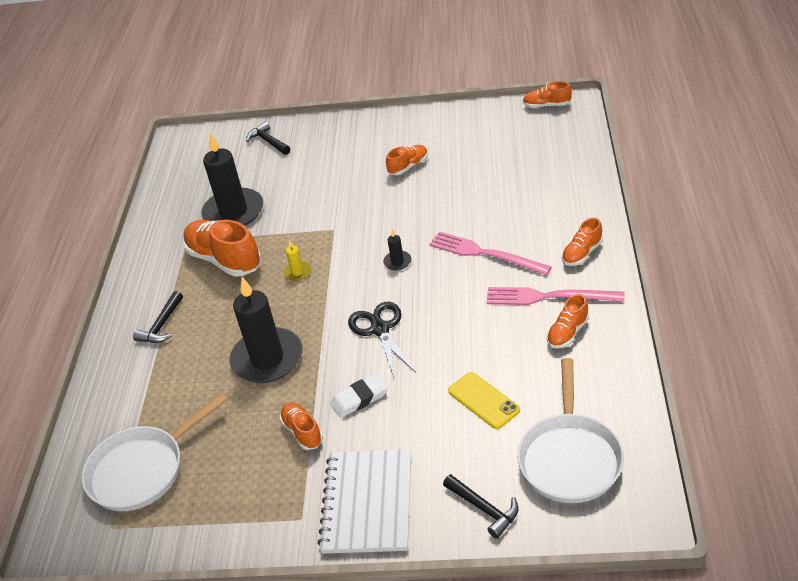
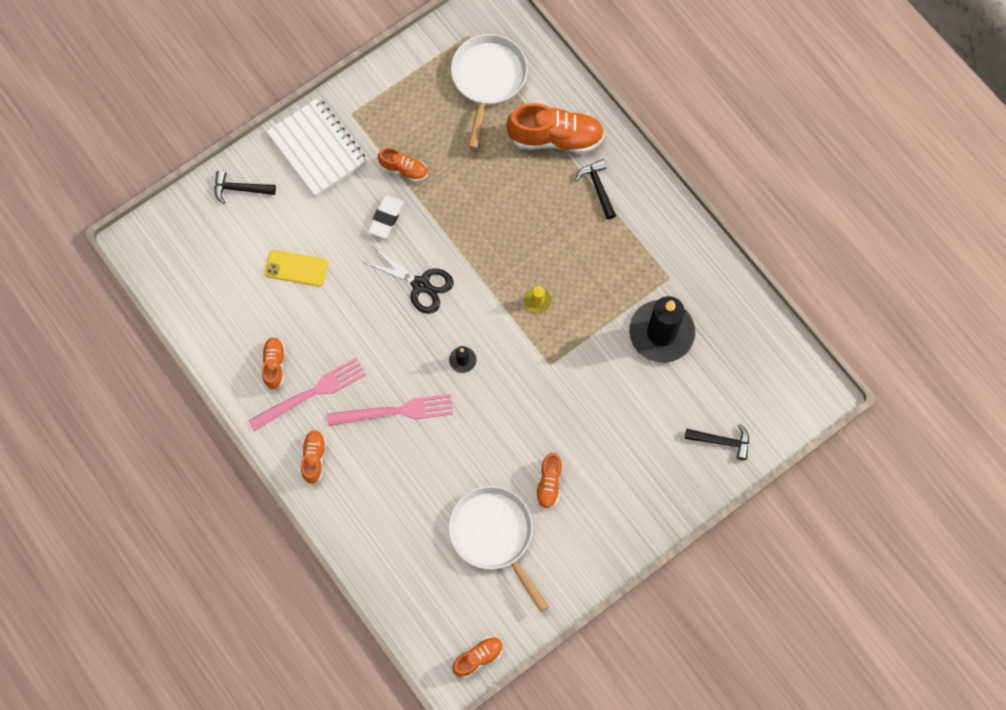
camera: 135 degrees right, 30 degrees up
(224, 260) = (614, 277): orange shoe -> orange shoe (555, 138)
(267, 359) = (484, 209): black candle -> none
(570, 457) = (208, 258): white pan -> white pan (494, 535)

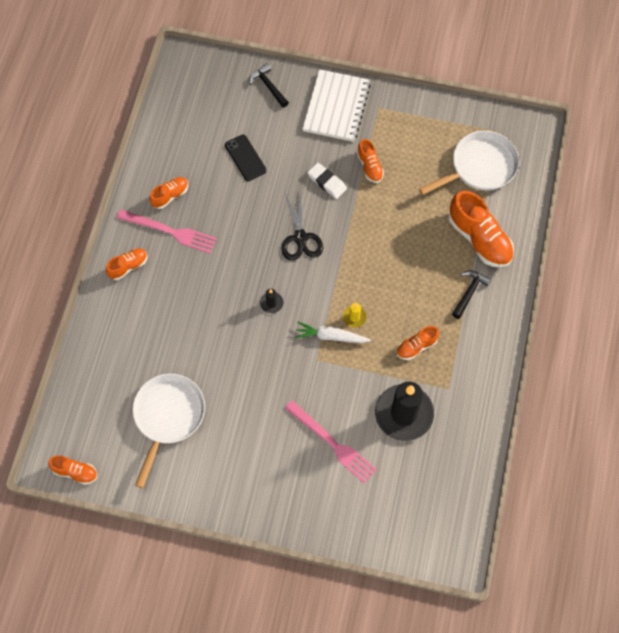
camera: 50 degrees right, 5 degrees down
(296, 268) = (245, 158): yellow phone -> black phone
(386, 218) = (327, 182): white eraser -> white eraser turned 60 degrees clockwise
(395, 411) = (201, 290): pink fork -> pink fork (332, 443)
(538, 335) = (331, 336): none -> white carrot
(549, 484) = (232, 424): orange shoe -> orange shoe (416, 346)
(722, 441) = (361, 516): black hammer -> none

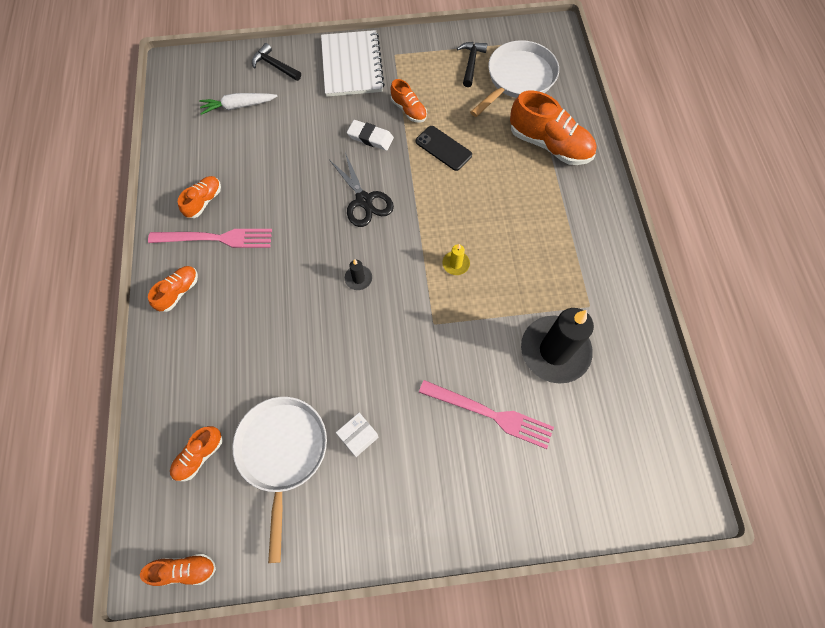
camera: 20 degrees left, 0 degrees up
(227, 424) = (358, 436): none -> white box
(245, 158) = (275, 139): black phone -> black phone (443, 148)
(331, 336) = (438, 293): white carrot -> white carrot (238, 106)
(416, 346) = (535, 273): orange shoe -> orange shoe (199, 456)
(469, 292) = (564, 199): black hammer -> black hammer (471, 63)

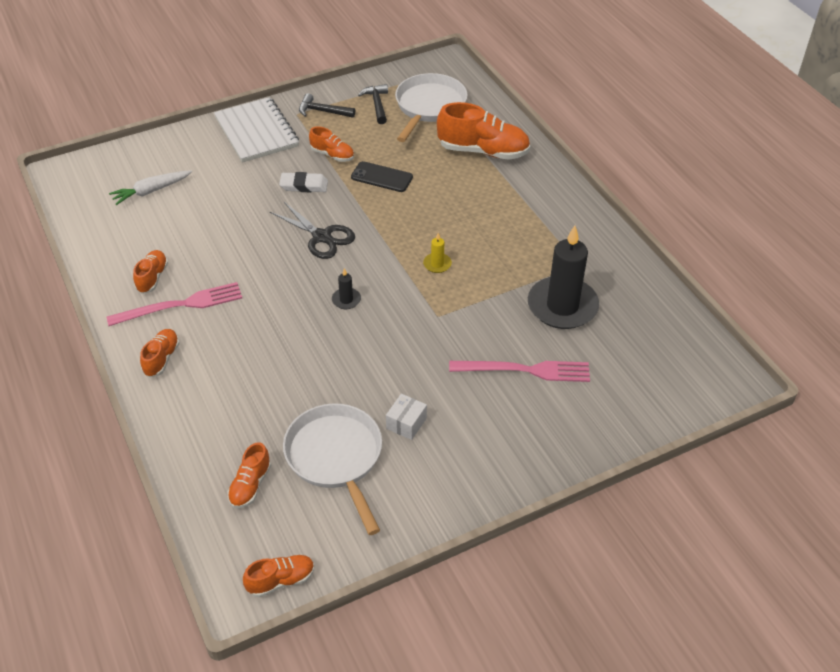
camera: 20 degrees left, 20 degrees down
(274, 66) = (174, 149): black hammer -> black hammer (322, 111)

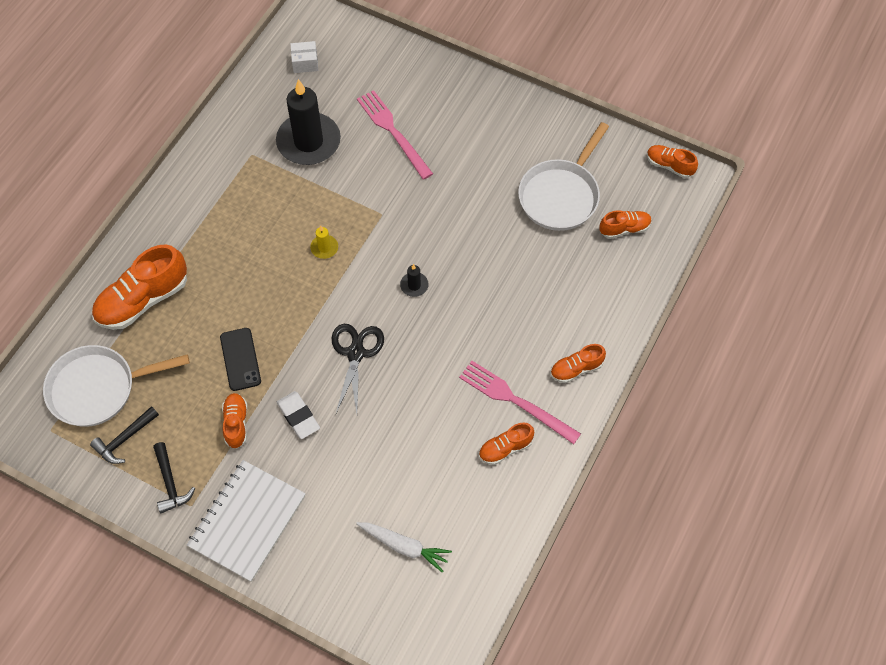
camera: 125 degrees left, 15 degrees up
(406, 423) = (498, 173): white box -> white box (305, 63)
(483, 151) = (143, 300): orange shoe -> orange shoe turned 105 degrees counterclockwise

